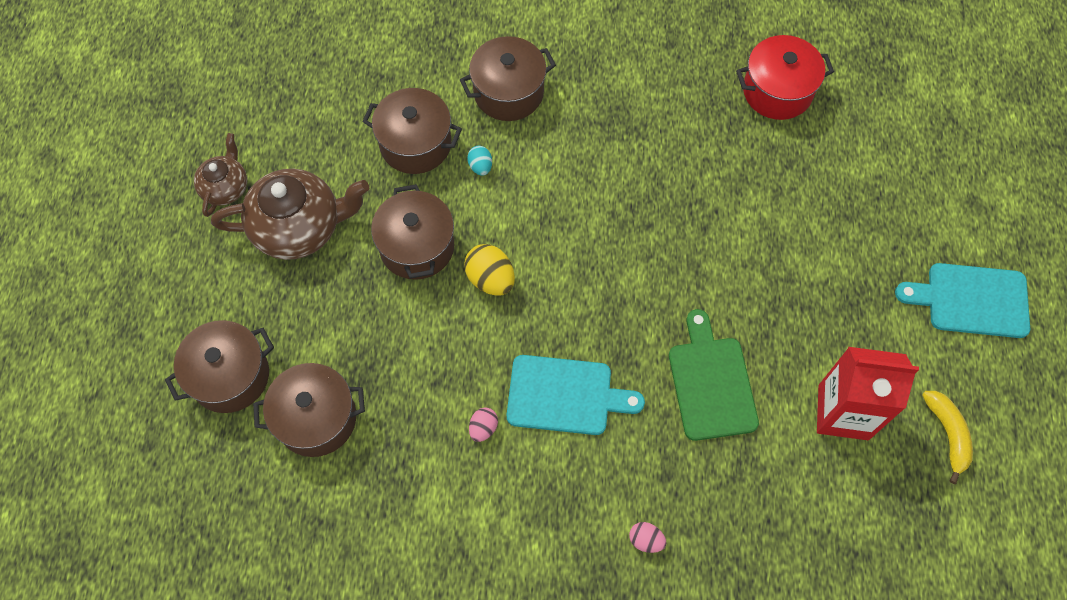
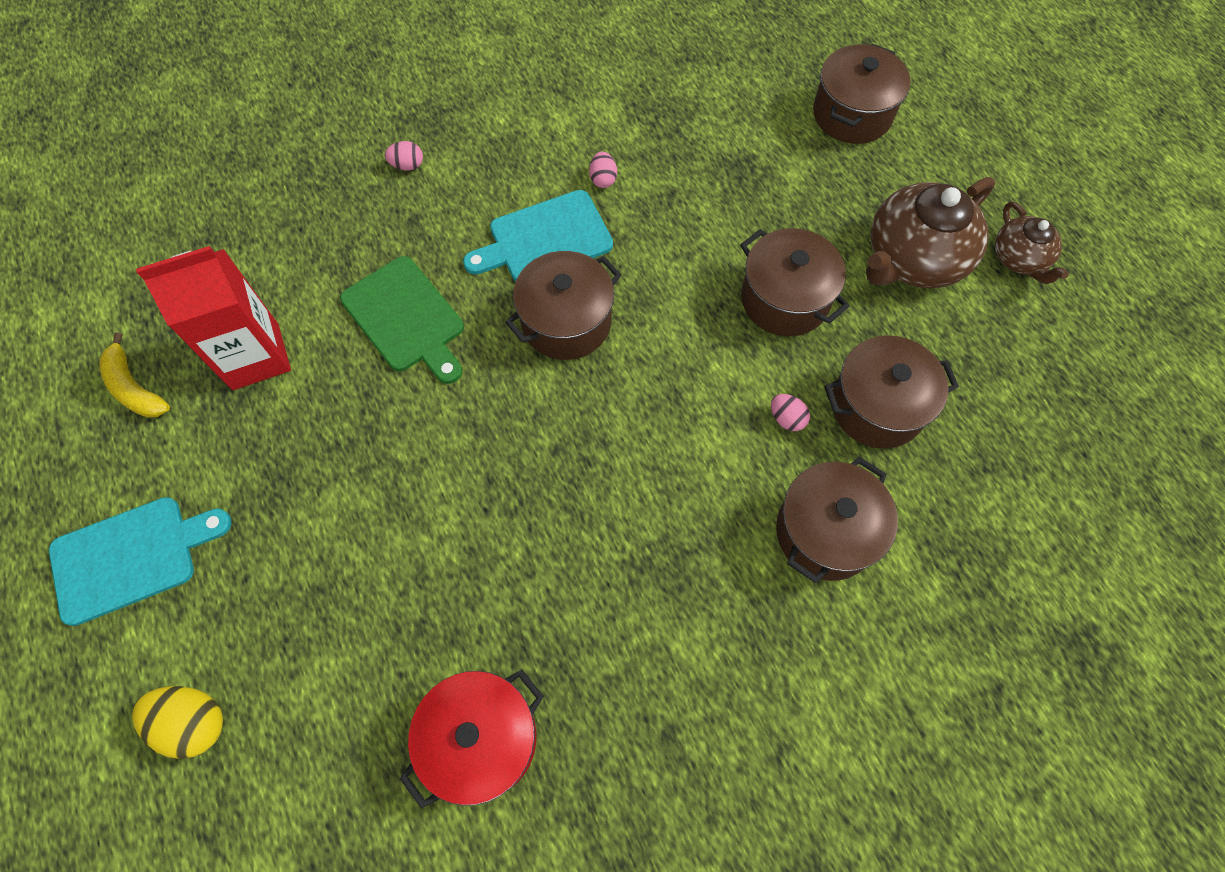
camera: 150 degrees right, 0 degrees up
(316, 418) = (752, 120): brown pot -> brown pot (566, 322)
(480, 166) = (786, 418): turquoise egg -> pink egg
(490, 279) = (688, 306): yellow egg -> yellow egg (194, 722)

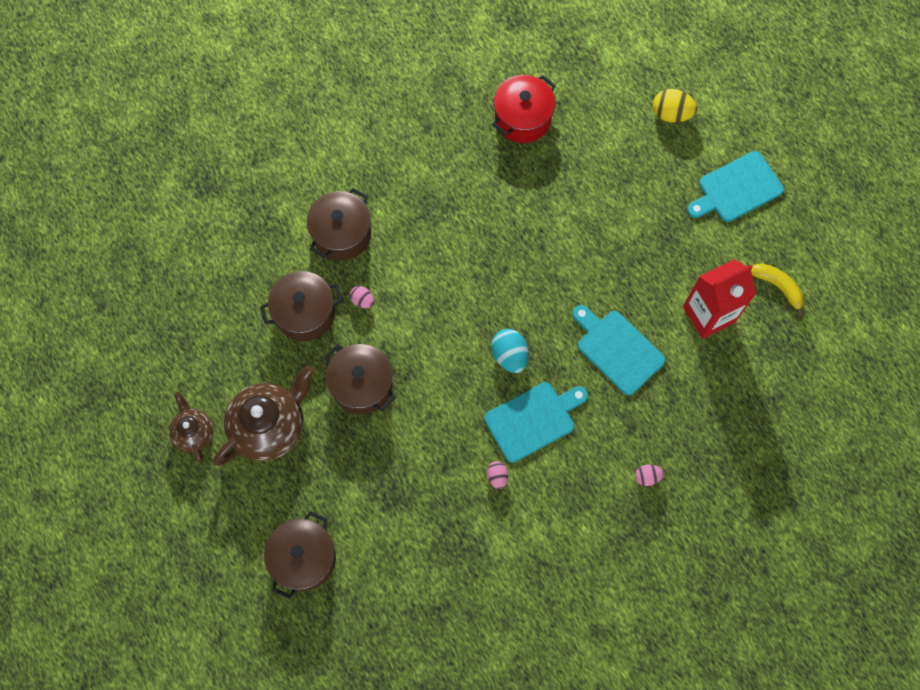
camera: 175 degrees right, 5 degrees up
(406, 318) = (617, 349): green cutting board -> turquoise cutting board
(566, 322) = (509, 356): brown pot -> turquoise egg

